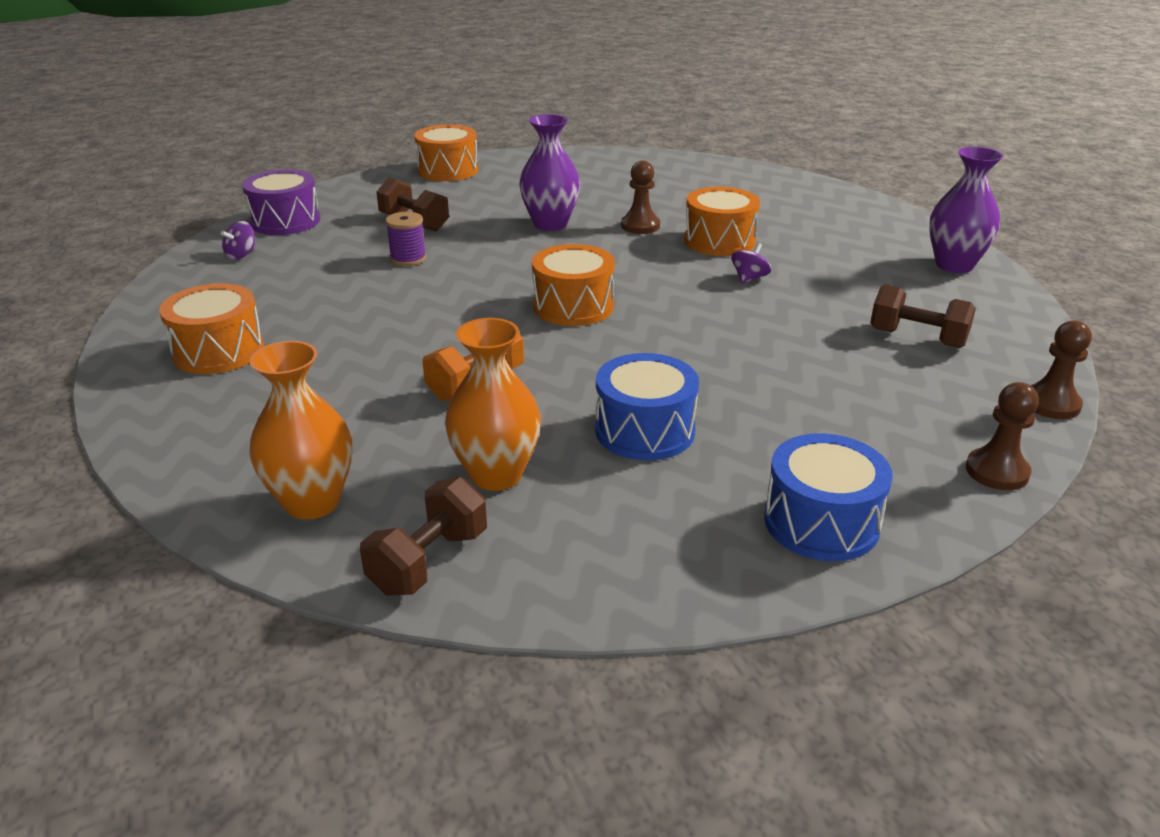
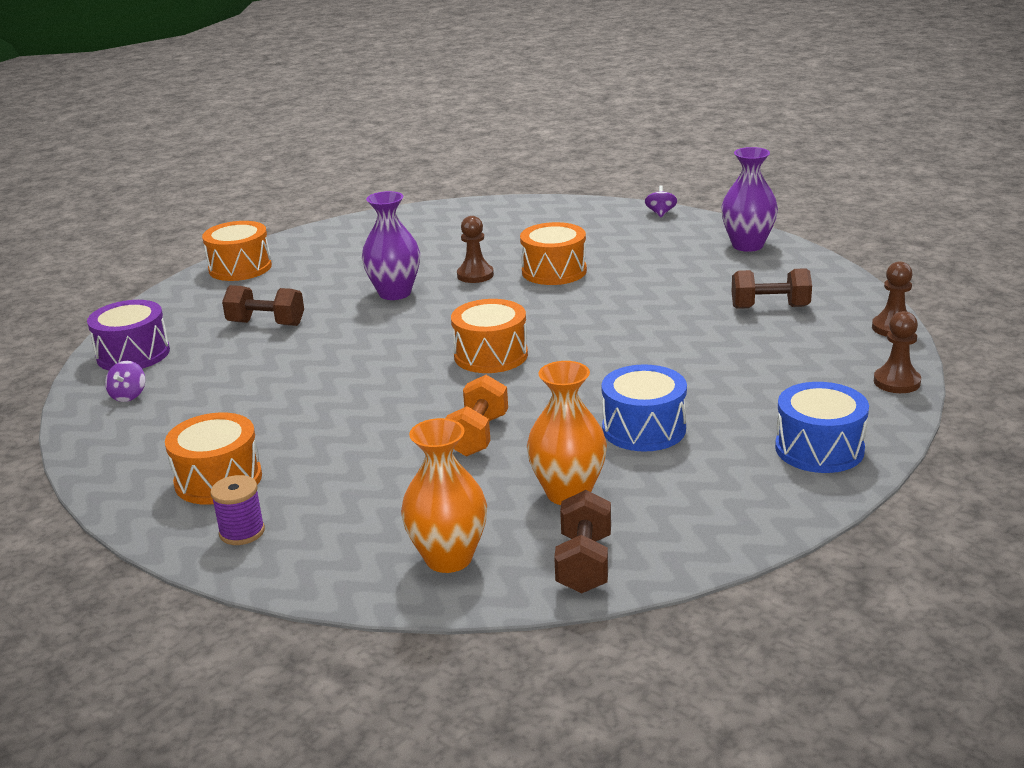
camera: 25 degrees left, 5 degrees down
(408, 259) = (299, 356): purple spool -> purple spool (242, 532)
(749, 278) = (607, 295): purple spinning top -> purple spinning top (660, 213)

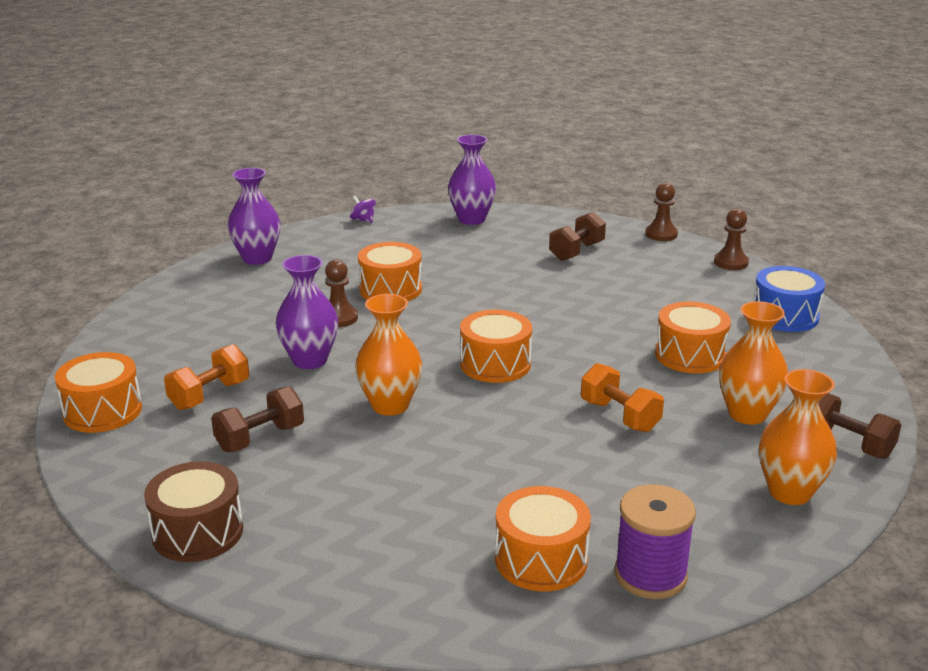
camera: 55 degrees left, 0 degrees up
(128, 395) = (291, 562): purple spinning top -> none
(133, 354) = (197, 532): purple drum -> brown drum
(242, 532) = (650, 575): purple spool -> purple spool, size x1.57
(301, 286) = (210, 395): none -> orange dumbbell
(368, 344) = (390, 405): none -> orange vase
(524, 212) = (257, 258): none -> purple vase
(644, 429) = (690, 355): blue drum -> orange drum

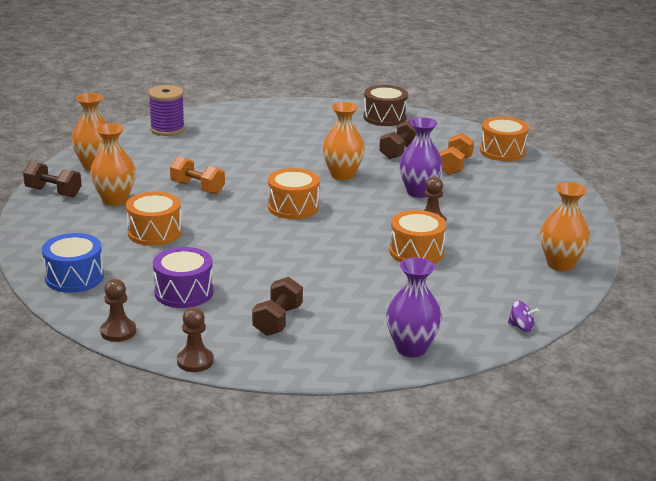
camera: 160 degrees right, 0 degrees up
(257, 258) = (560, 264): purple vase -> orange vase
(541, 559) = (220, 128): orange drum -> none
(663, 286) = (184, 292): none -> purple drum

